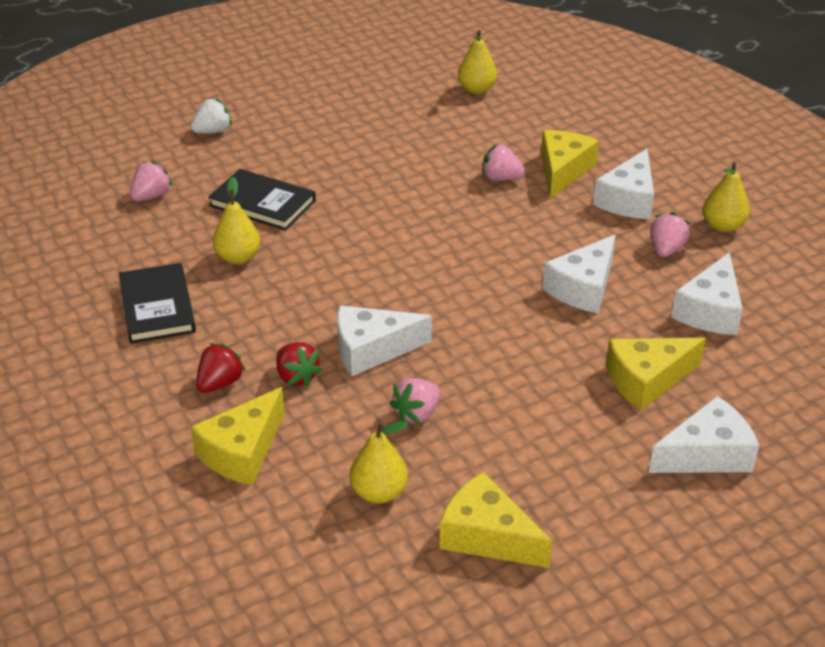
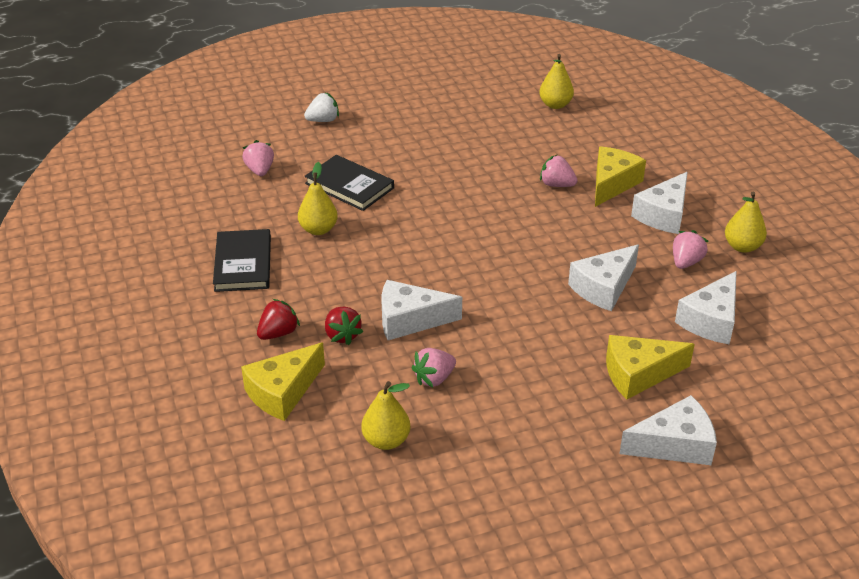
camera: 10 degrees right, 0 degrees up
(151, 196) = (260, 170): pink strawberry -> pink strawberry turned 60 degrees counterclockwise
(487, 536) = (467, 489): yellow cheese -> none

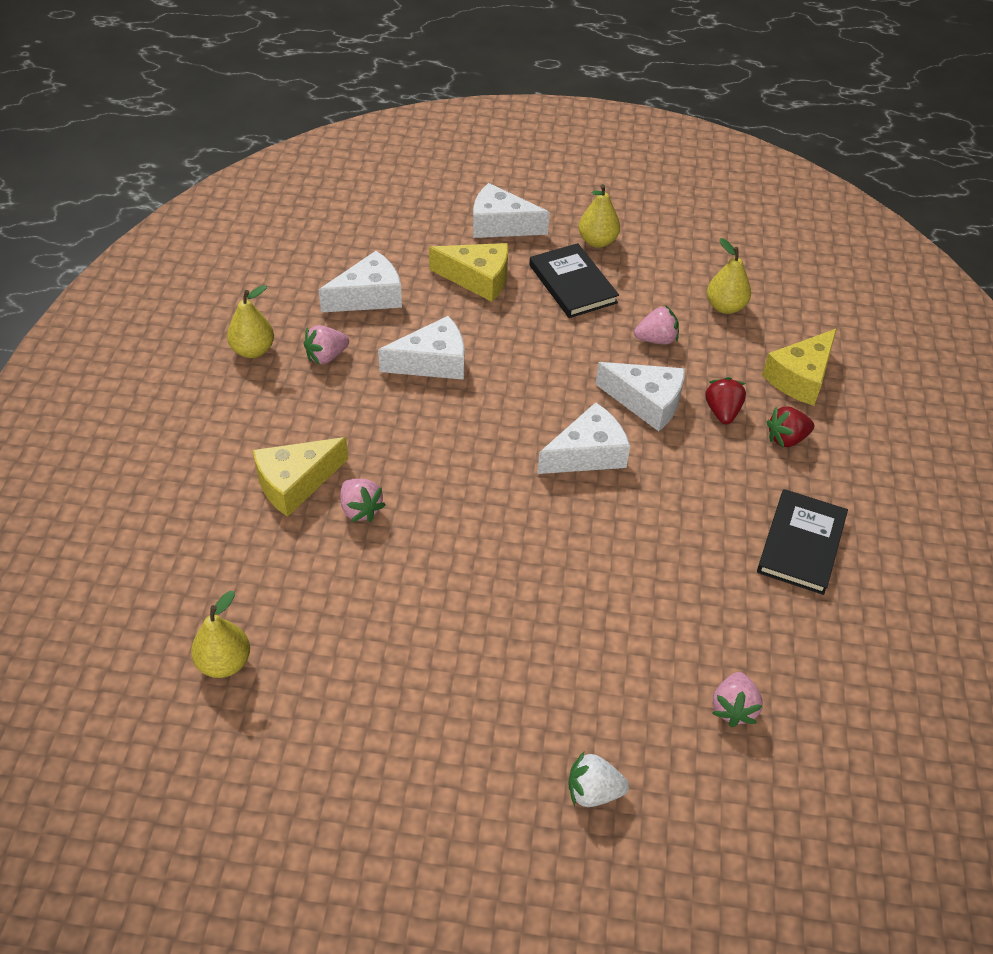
camera: 155 degrees left, 10 degrees up
(283, 392) = (800, 378): yellow cheese -> yellow cheese turned 150 degrees clockwise
(318, 229) = (692, 560): yellow pear -> yellow pear (597, 241)
(349, 186) = (619, 621): black book -> black book (572, 284)
(663, 215) = (286, 417): white cheese -> white cheese (587, 454)

